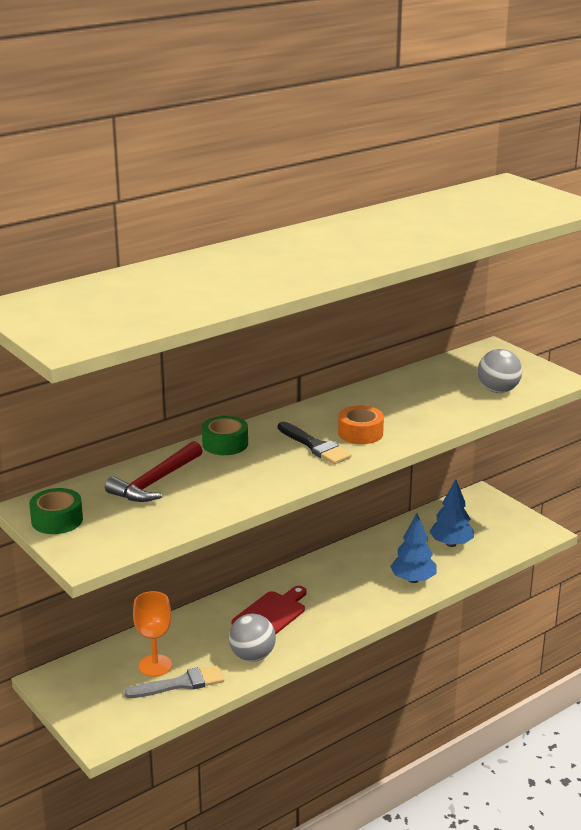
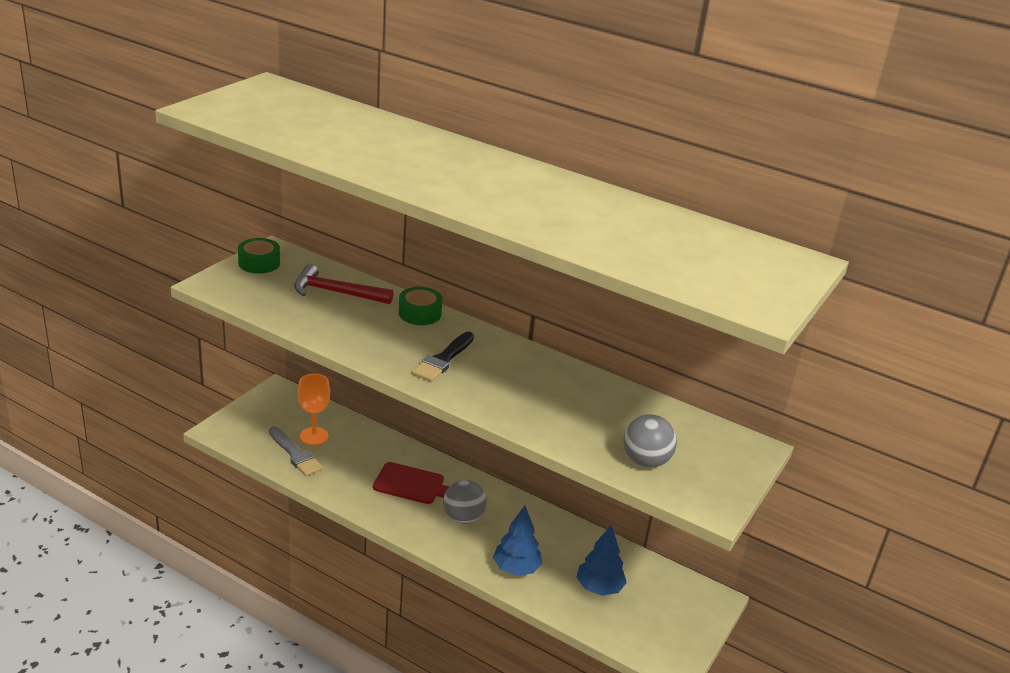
camera: 65 degrees right, 5 degrees up
(252, 656) = (347, 485): grey ball -> grey ball (463, 518)
(360, 433) = (484, 382): orange tape -> none

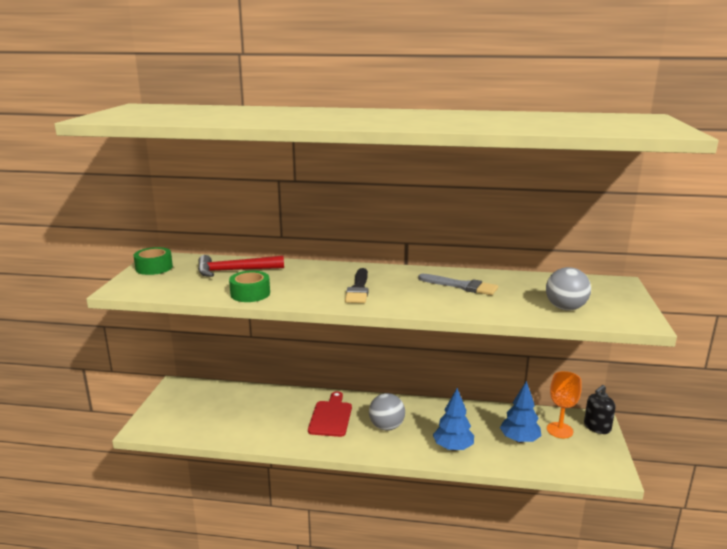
camera: 20 degrees left, 10 degrees down
(295, 454) = (222, 425): grey brush -> grey brush (461, 286)
(314, 436) = (228, 408): orange goblet -> orange goblet (559, 430)
(412, 484) = (331, 417): red cutting board -> red cutting board turned 75 degrees counterclockwise
(420, 313) = (312, 268): green tape -> green tape (250, 294)
(707, 608) = (597, 427): none -> black soap dispenser

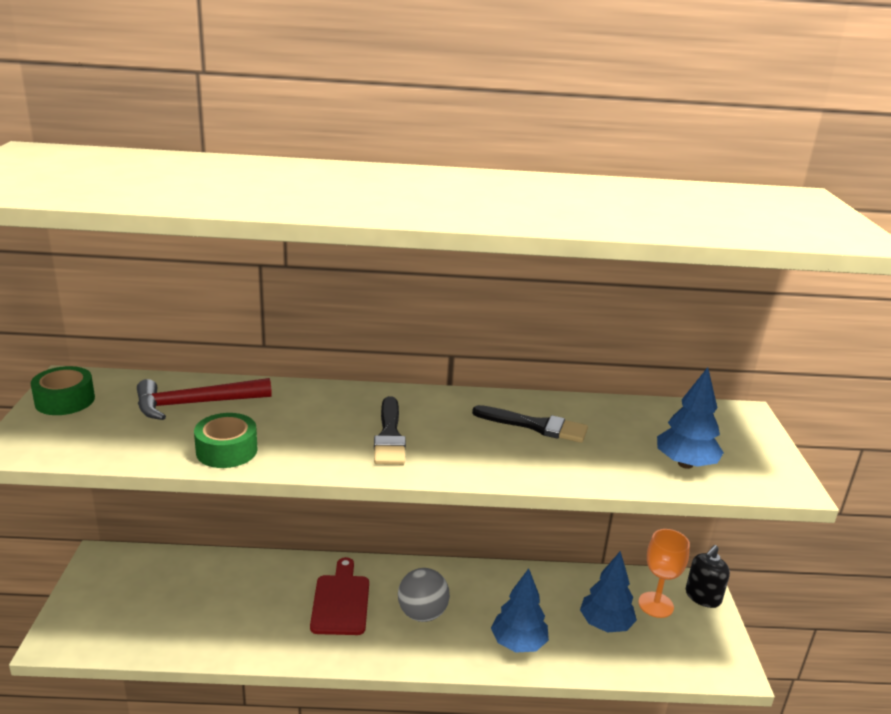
camera: 10 degrees left, 5 degrees up
(461, 286) = (536, 426): grey brush -> black brush
(565, 308) = (685, 464): grey ball -> blue tree

